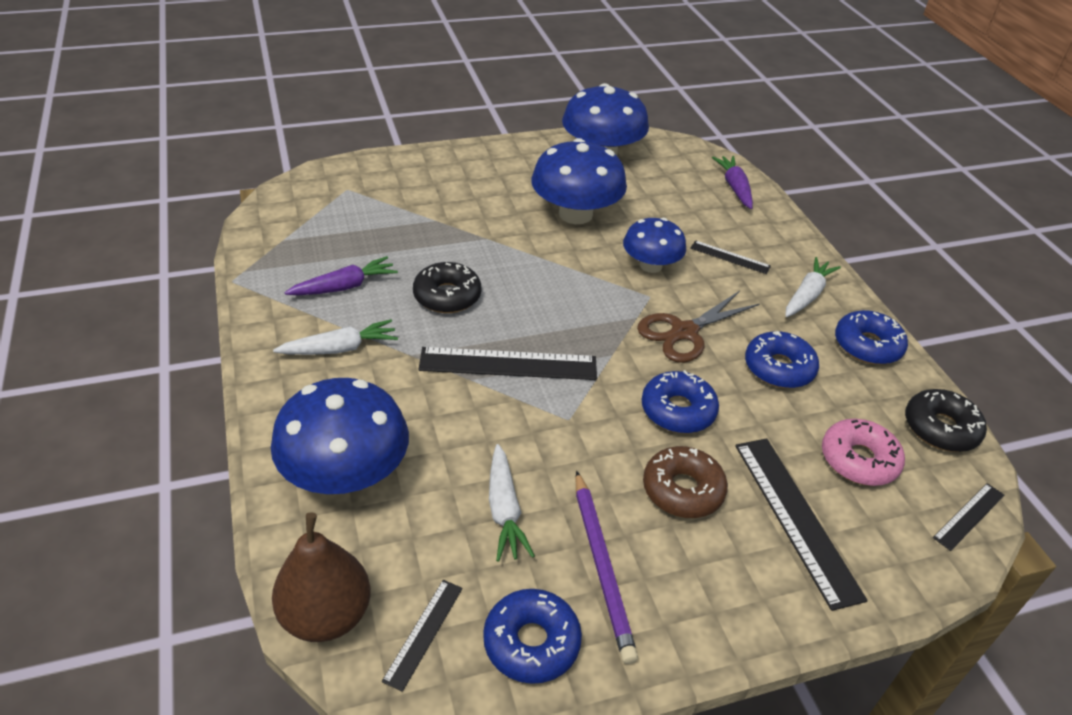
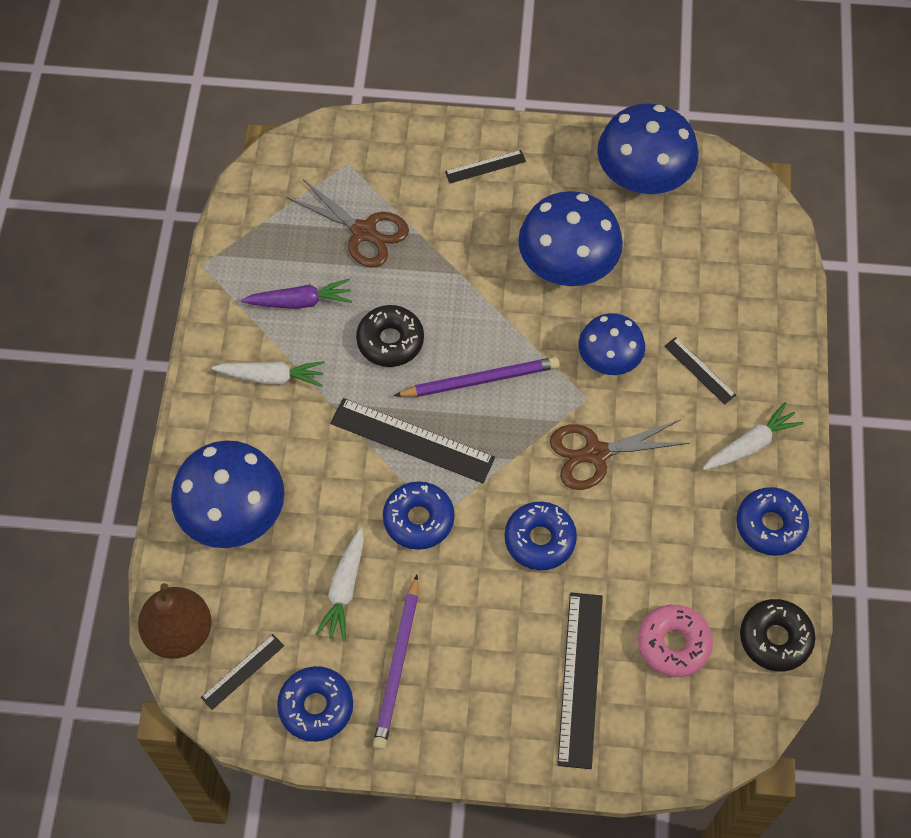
camera: 25 degrees right, 20 degrees up
(384, 228) = (364, 232): none -> brown scissors
(547, 305) = (480, 380): none -> purple pencil
(682, 490) = (499, 620): brown donut -> none
(734, 188) = (767, 270): purple carrot -> none
(779, 368) = (663, 523): blue donut -> blue donut (418, 519)
(969, 516) = (734, 729): black ruler -> black ruler (485, 166)

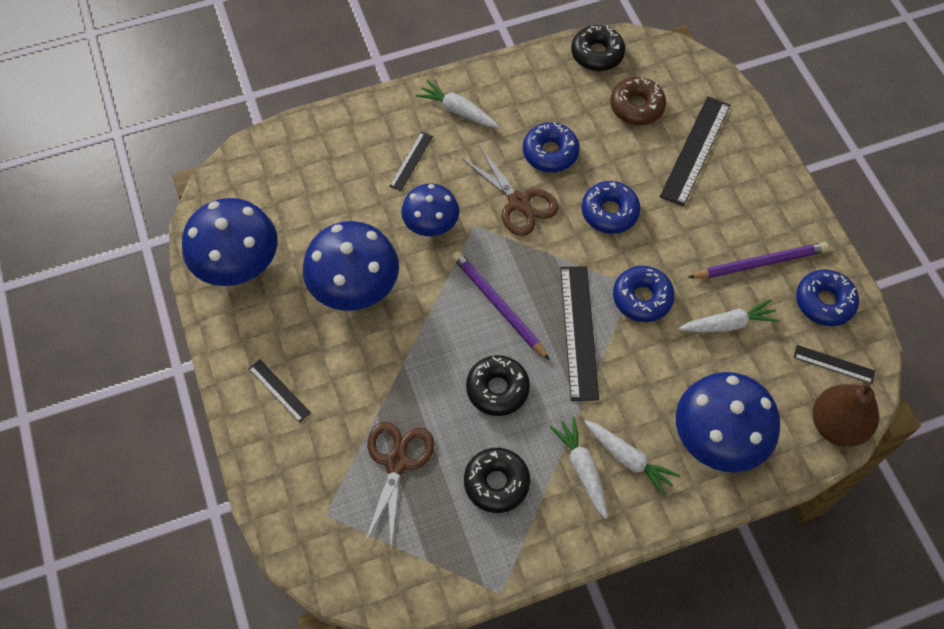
camera: 115 degrees left, 0 degrees up
(258, 420) = (628, 458): none -> white carrot
(299, 302) = (496, 483): purple carrot -> black donut
(580, 679) = (695, 150): black ruler -> black ruler turned 45 degrees counterclockwise
(673, 644) = (636, 106): pink donut -> brown donut
(770, 525) = (515, 80): blue donut -> blue donut (550, 152)

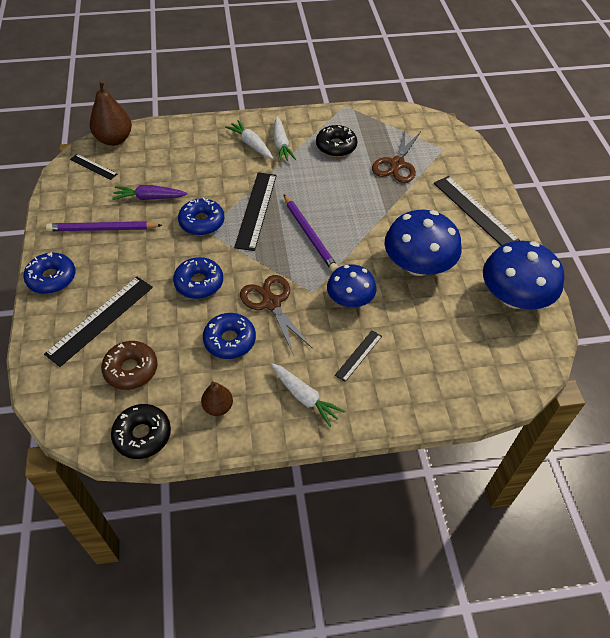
camera: 170 degrees left, 10 degrees down
(279, 390) = (475, 211): black ruler -> black ruler, size x1.89
(497, 389) = (323, 189): black donut -> none
(538, 88) = (218, 407): none -> brown pear
(718, 436) = (190, 145): blue mushroom -> none
(727, 324) = (150, 198): white carrot -> purple carrot
(824, 302) = (73, 199): blue donut -> blue donut (52, 278)

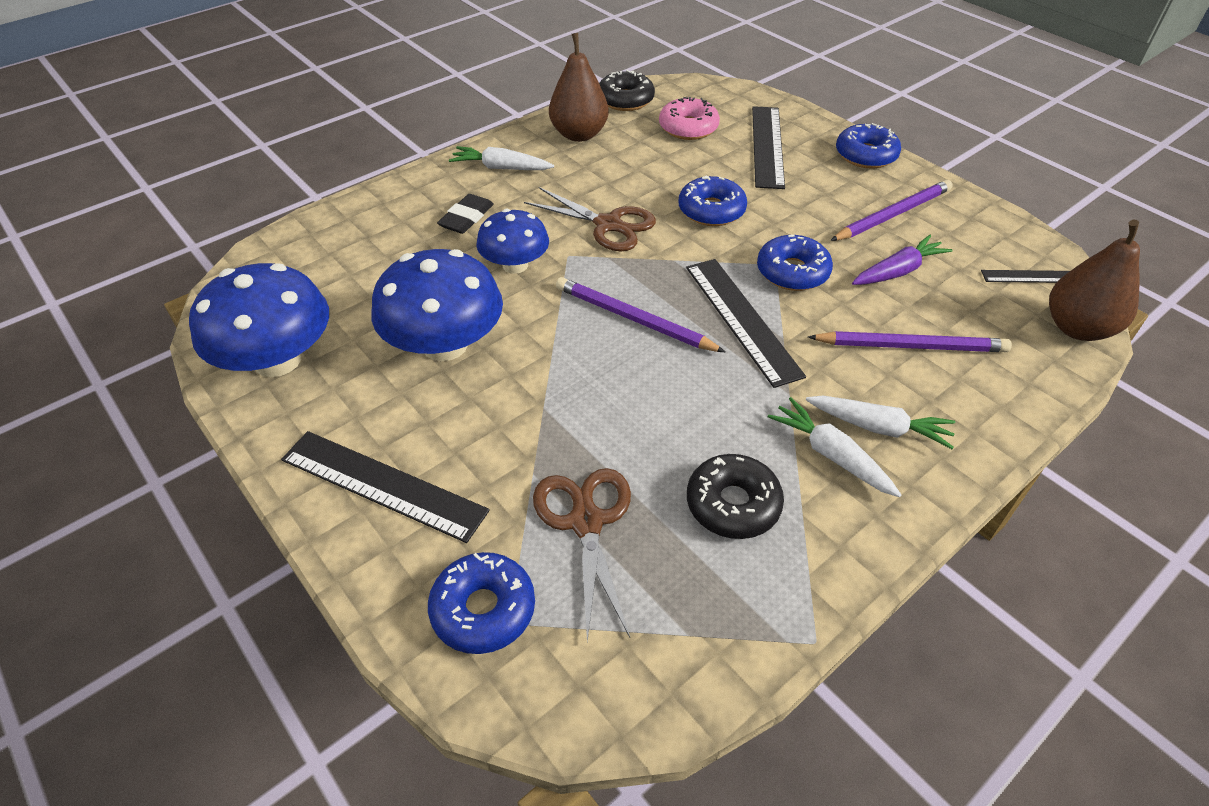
camera: 150 degrees right, 5 degrees down
(131, 369) = (688, 128): brown donut -> pink donut
(195, 165) = (911, 346): none -> purple pencil
(218, 407) = (579, 134): brown pear -> brown pear, size x1.75
(230, 340) = (619, 179): blue donut -> blue donut (483, 609)
(358, 355) = (466, 218): black ruler -> black eraser

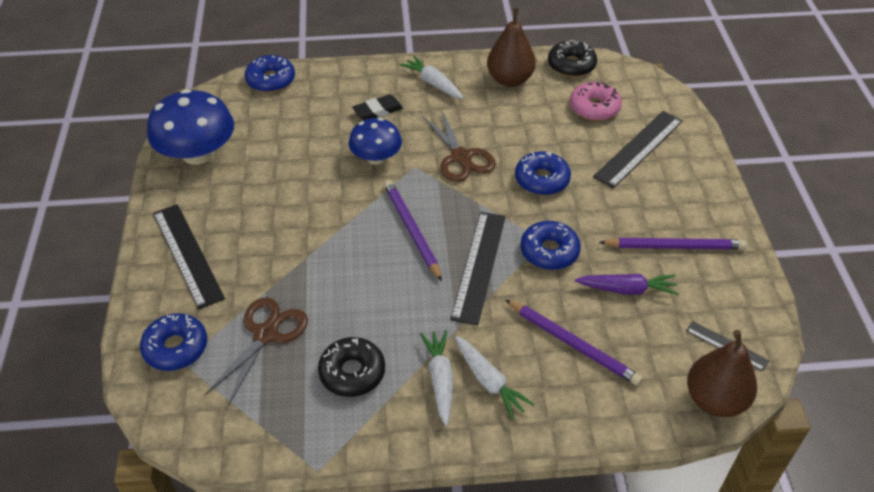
camera: 35 degrees right, 0 degrees up
(445, 345) = (289, 190): blue mushroom -> none
(865, 155) = (710, 190): blue donut -> blue donut (271, 80)

